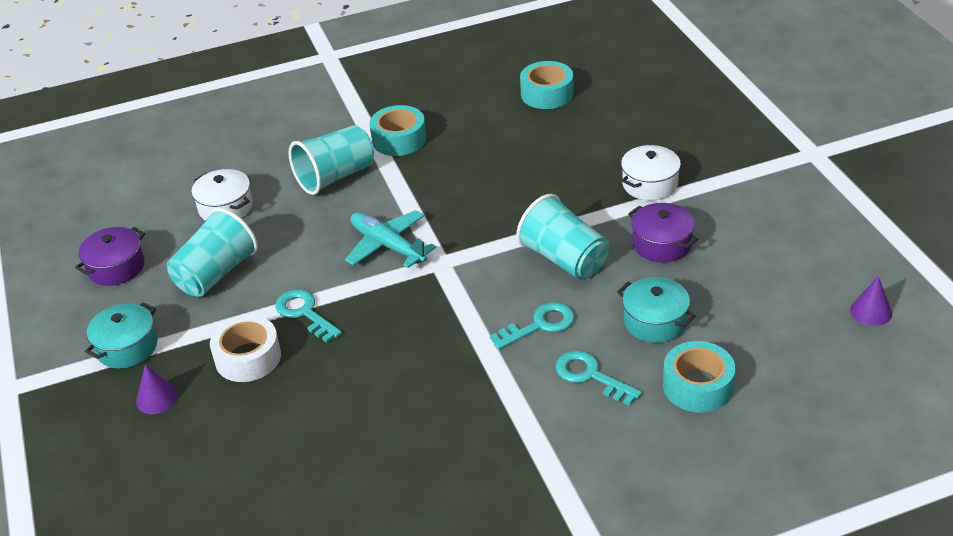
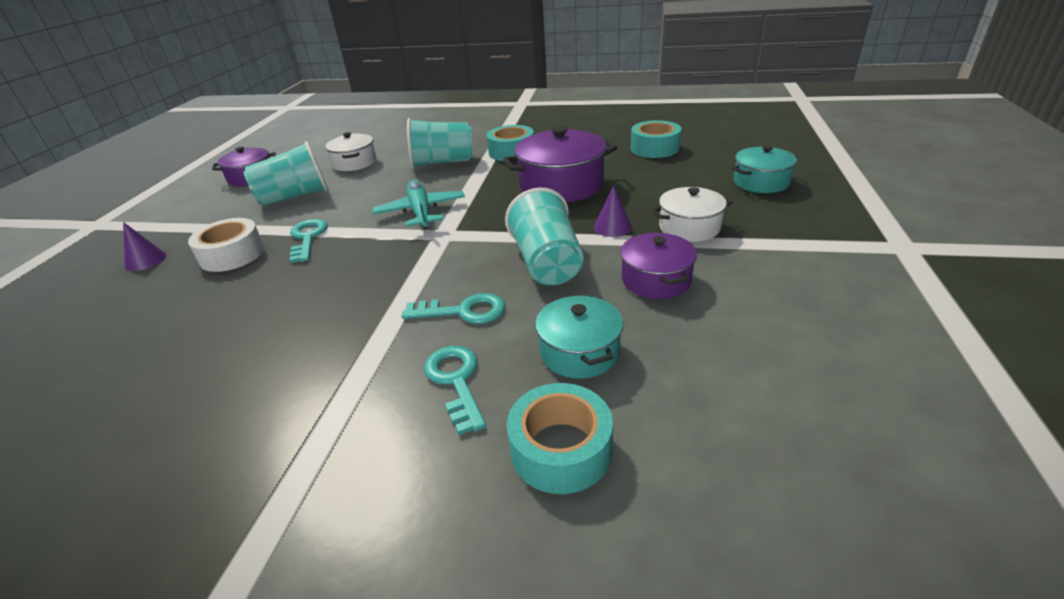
camera: 30 degrees right, 5 degrees down
(127, 347) = (184, 223): turquoise pot -> turquoise pot (761, 182)
(497, 170) = (561, 185): none -> purple pot
(871, 311) = (893, 454): purple cone -> purple cone (612, 227)

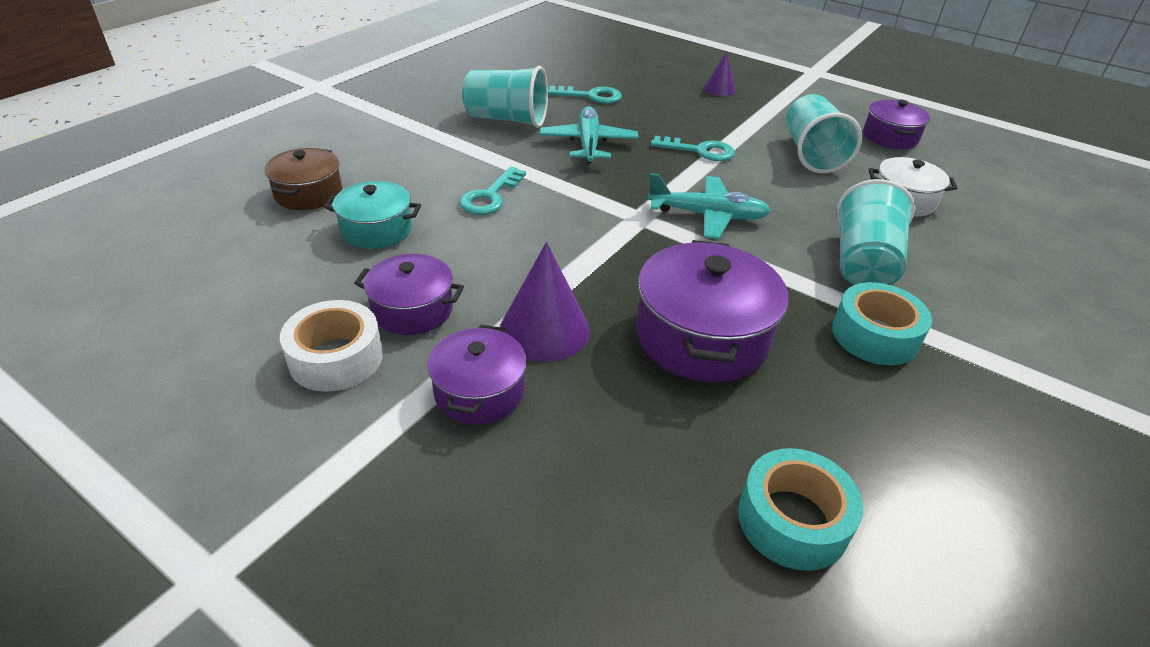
camera: 110 degrees right, 5 degrees up
(232, 254) = (697, 119): white tape -> white tape (336, 358)
(315, 295) = (588, 144): none -> turquoise plane
(456, 381) = (414, 175): turquoise key -> turquoise key (591, 96)
(547, 263) = (516, 258): turquoise cup -> turquoise cup (507, 119)
(561, 449) = (308, 193): turquoise tape -> brown pot
(612, 227) = (544, 330): purple cone -> purple cone, size x1.72
(689, 227) = (479, 392): white pot -> purple pot
(761, 182) = (529, 573): turquoise pot -> none

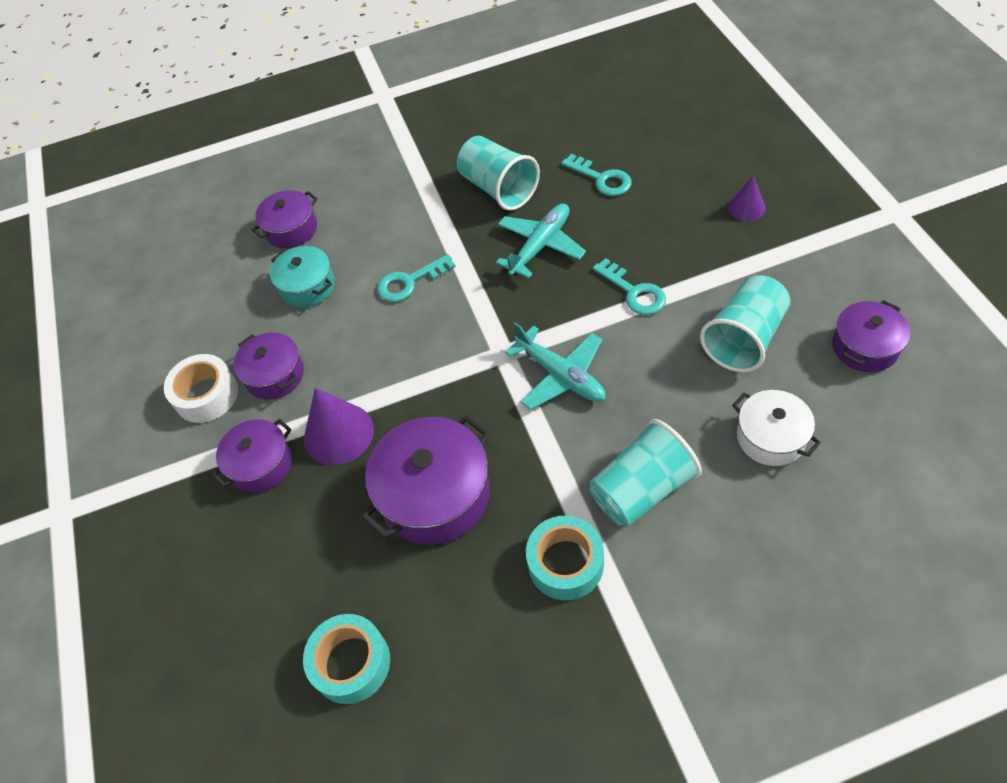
camera: 45 degrees right, 15 degrees up
(308, 193) = (291, 229): brown pot -> purple pot

